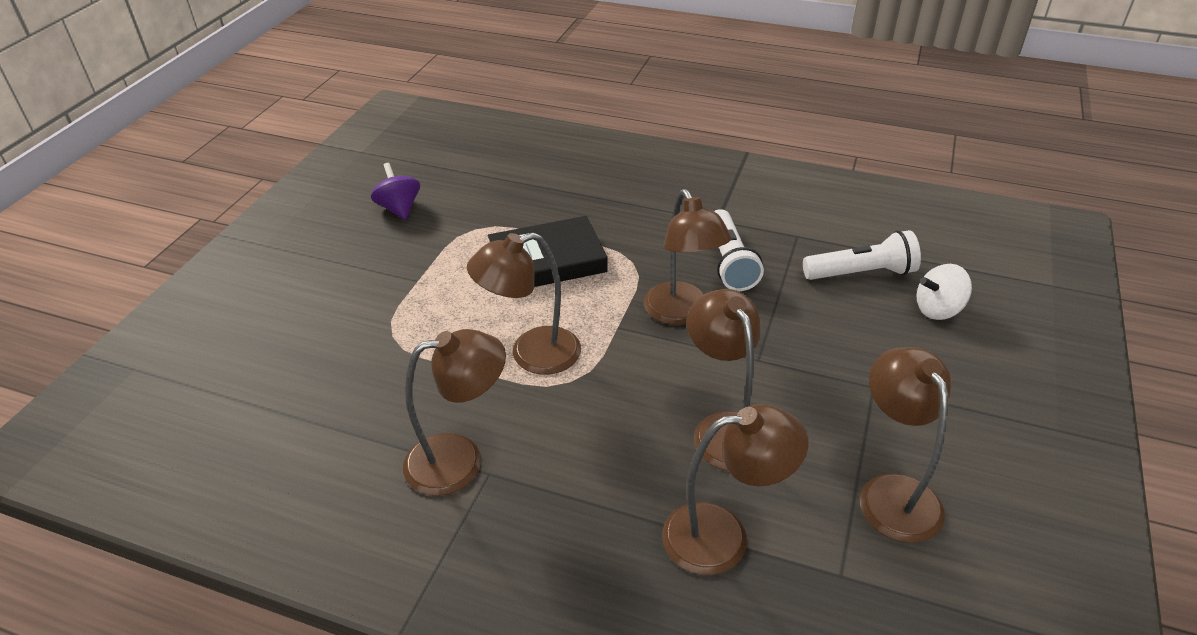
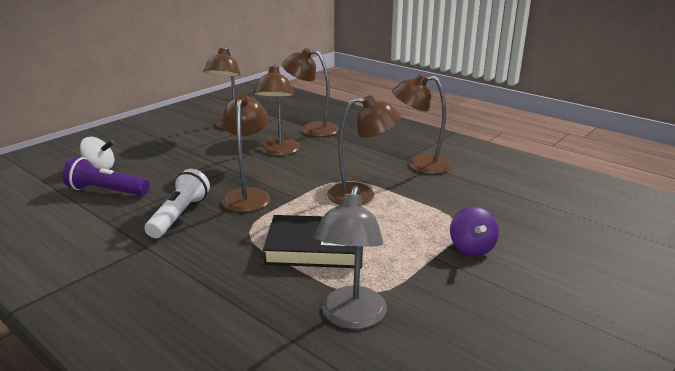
camera: 160 degrees left, 15 degrees down
(399, 208) = (447, 340): purple spinning top -> purple spinning top (471, 248)
(481, 206) = (351, 317): none -> grey lamp
(861, 273) = (107, 191): white flashlight -> purple flashlight

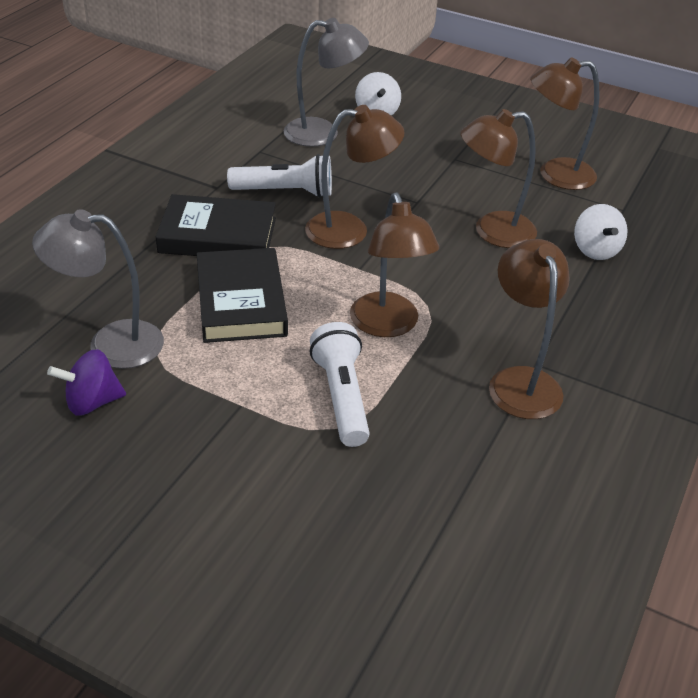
camera: 75 degrees right, 15 degrees up
(107, 191) = (323, 133): purple flashlight -> grey lamp
(221, 251) = (218, 235): none -> black book
(312, 129) = (595, 250): brown lamp -> white spinning top
(429, 218) = (342, 397): none -> white flashlight
(471, 248) = (271, 442): purple spinning top -> purple spinning top (92, 402)

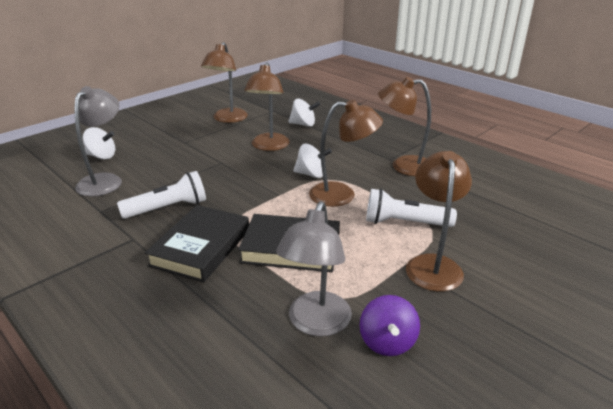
camera: 70 degrees left, 10 degrees down
(285, 192) = (167, 208): white flashlight -> white flashlight turned 45 degrees clockwise
(350, 229) = (234, 190): brown lamp -> brown lamp (432, 264)
(431, 287) = (311, 174): none -> white spinning top

